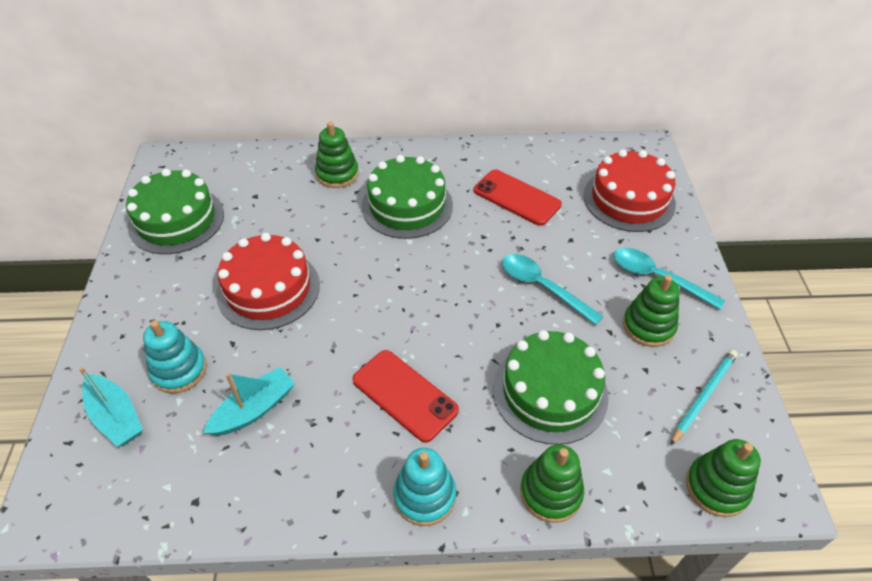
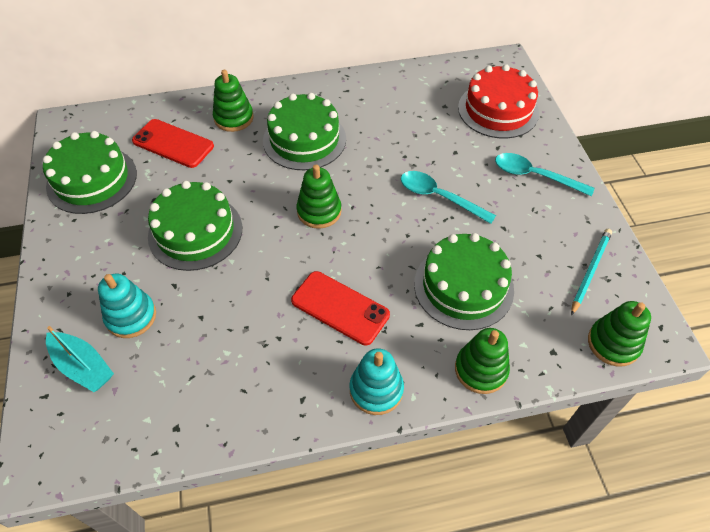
camera: 10 degrees left, 5 degrees up
(254, 409) = (209, 340): turquoise boat -> none
(268, 289) = (195, 232): red cake -> green cake
(516, 198) = (400, 120): red phone -> red phone (173, 144)
(648, 326) = (535, 218): green stacking toy -> green stacking toy (319, 211)

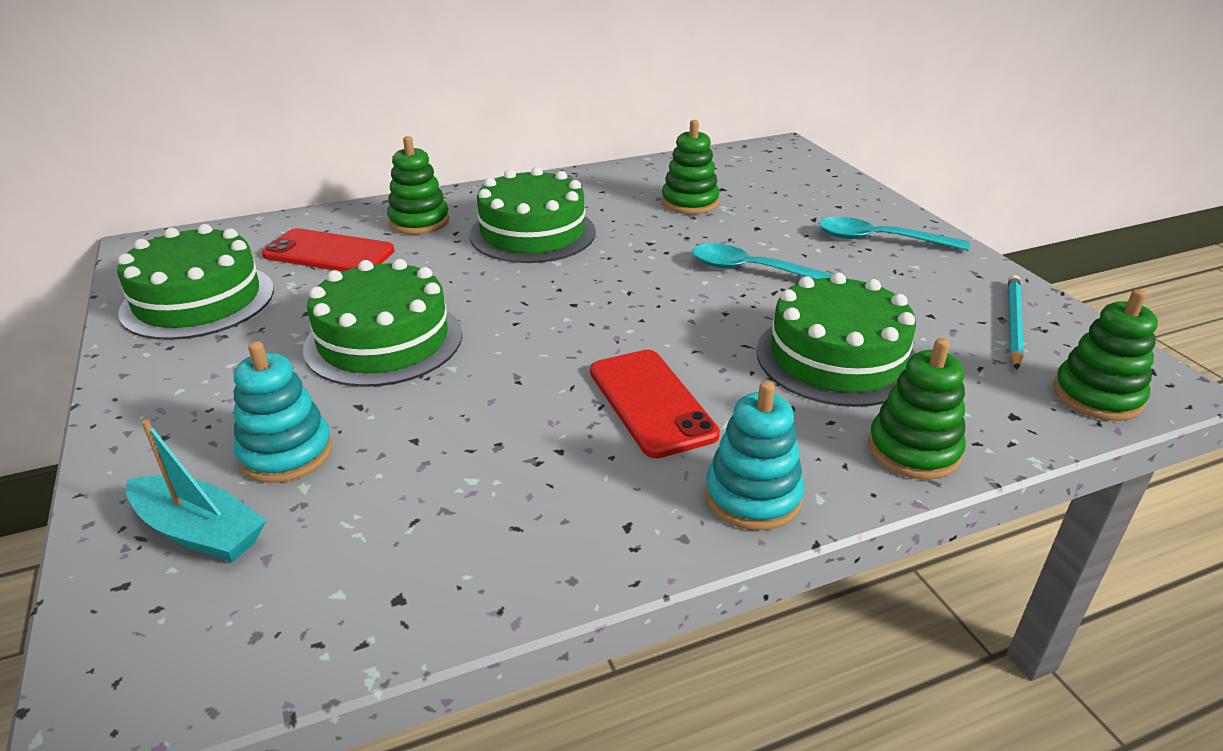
camera: 10 degrees left, 20 degrees down
(319, 211) = (579, 301): green stacking toy -> green stacking toy (689, 202)
(340, 307) = (651, 402): red phone -> red phone turned 45 degrees clockwise
(498, 110) = (797, 187): red cake -> none

